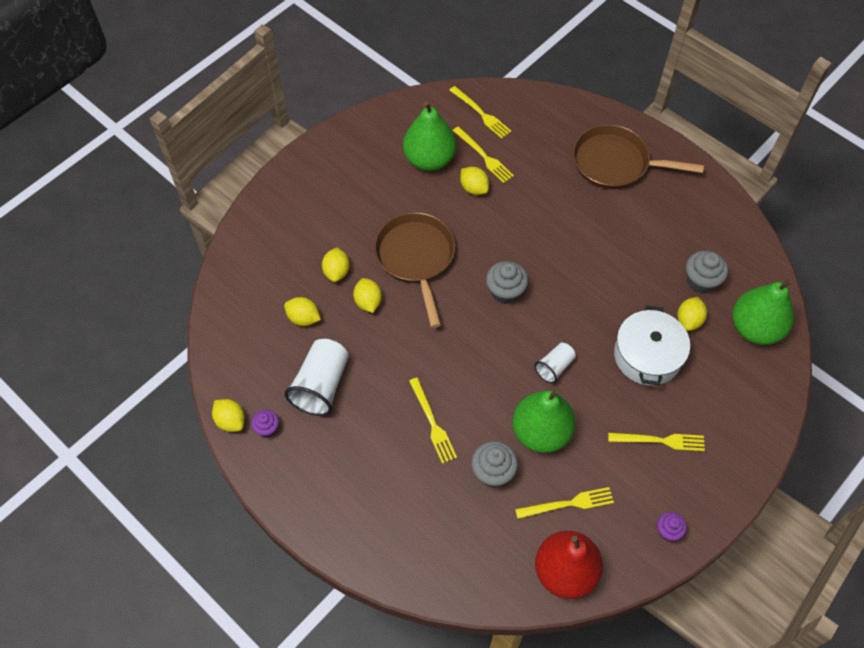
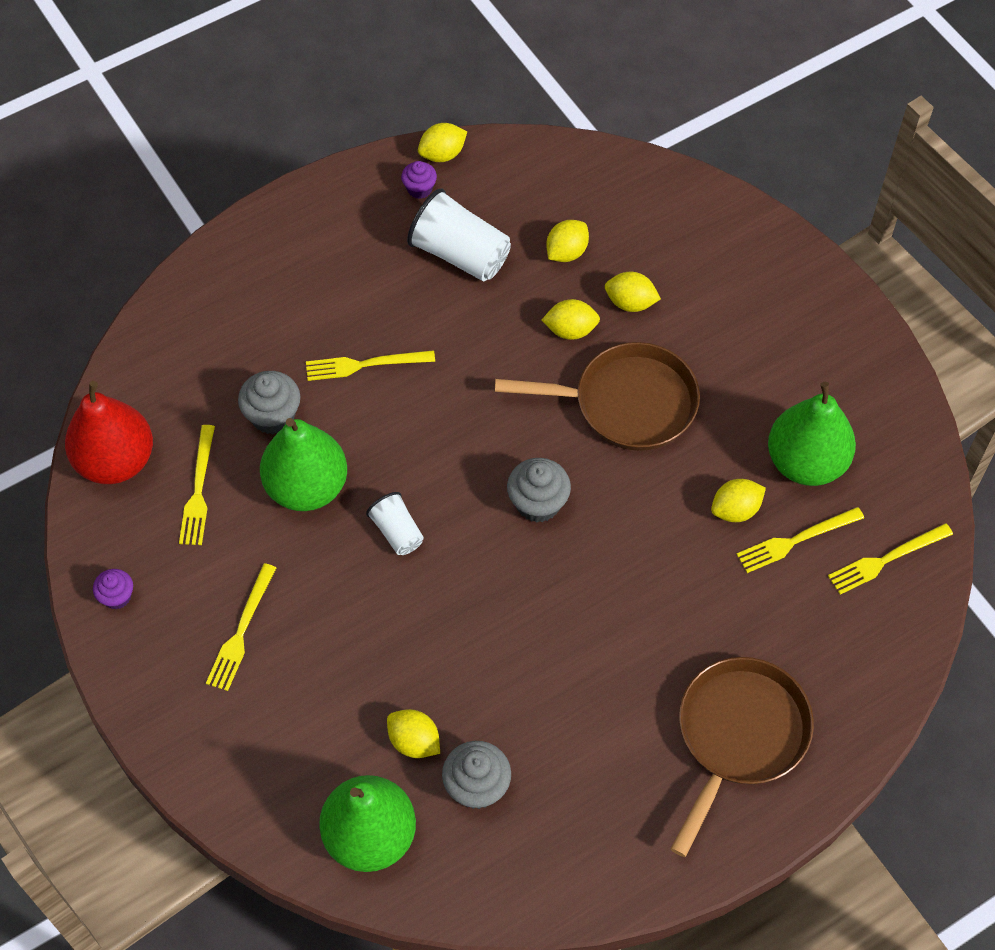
camera: 105 degrees right, 0 degrees up
(647, 355) = (375, 661): white pot -> none

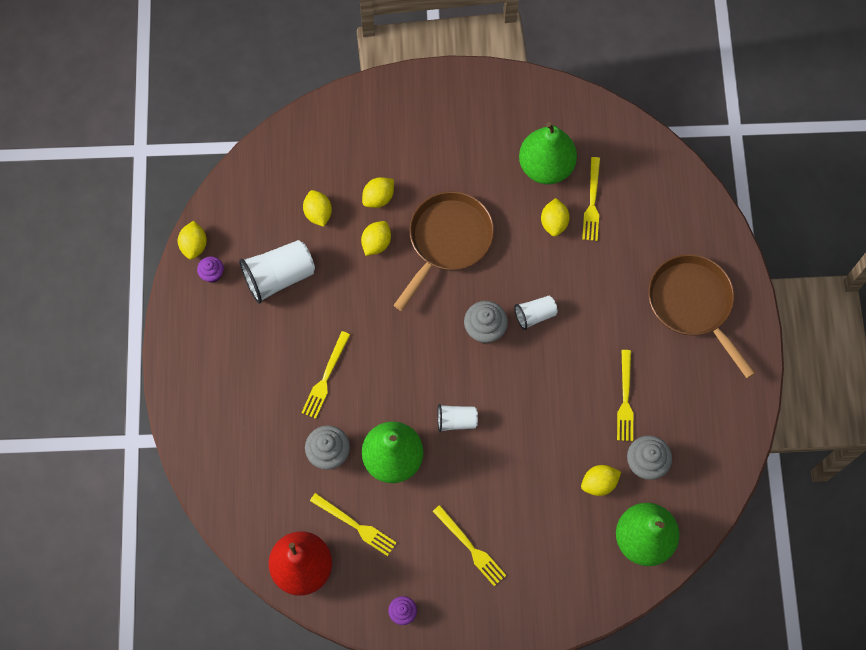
camera: 60 degrees left, 10 degrees up
(594, 551) = (535, 315): none -> white cup
(886, 559) = (631, 162): yellow fork -> yellow fork (625, 399)

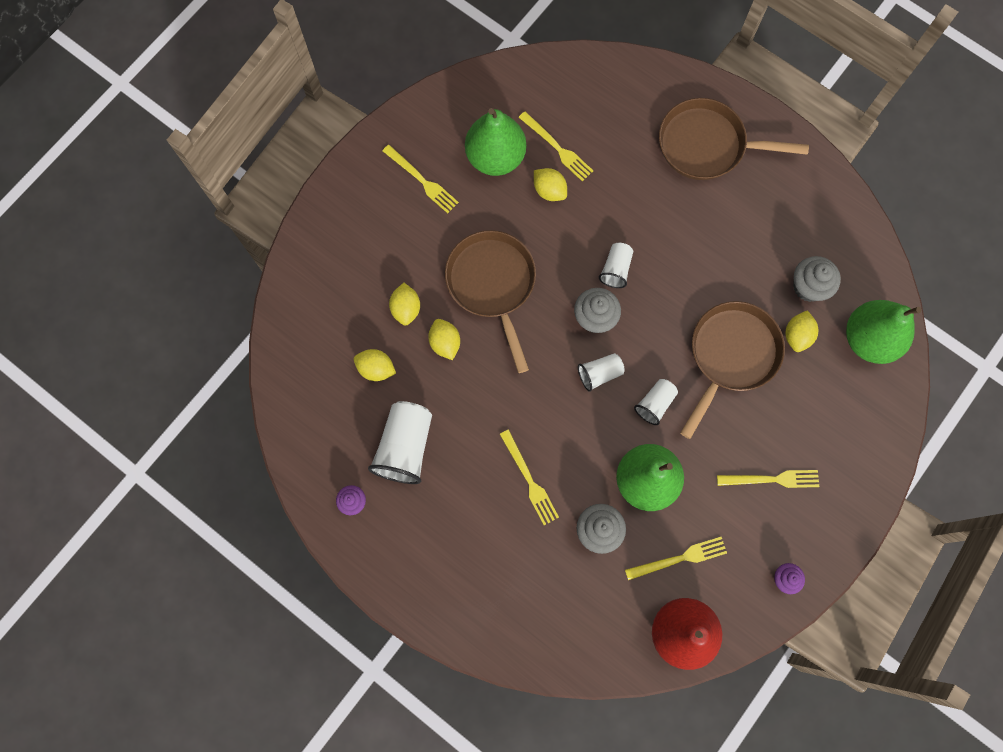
camera: 50 degrees left, 5 degrees up
(194, 245) = (313, 496): yellow lemon -> none
(445, 365) = (599, 374): none -> white cup
(540, 447) = (731, 355): none -> brown pan
(625, 399) = (743, 259): yellow fork -> yellow fork (422, 180)

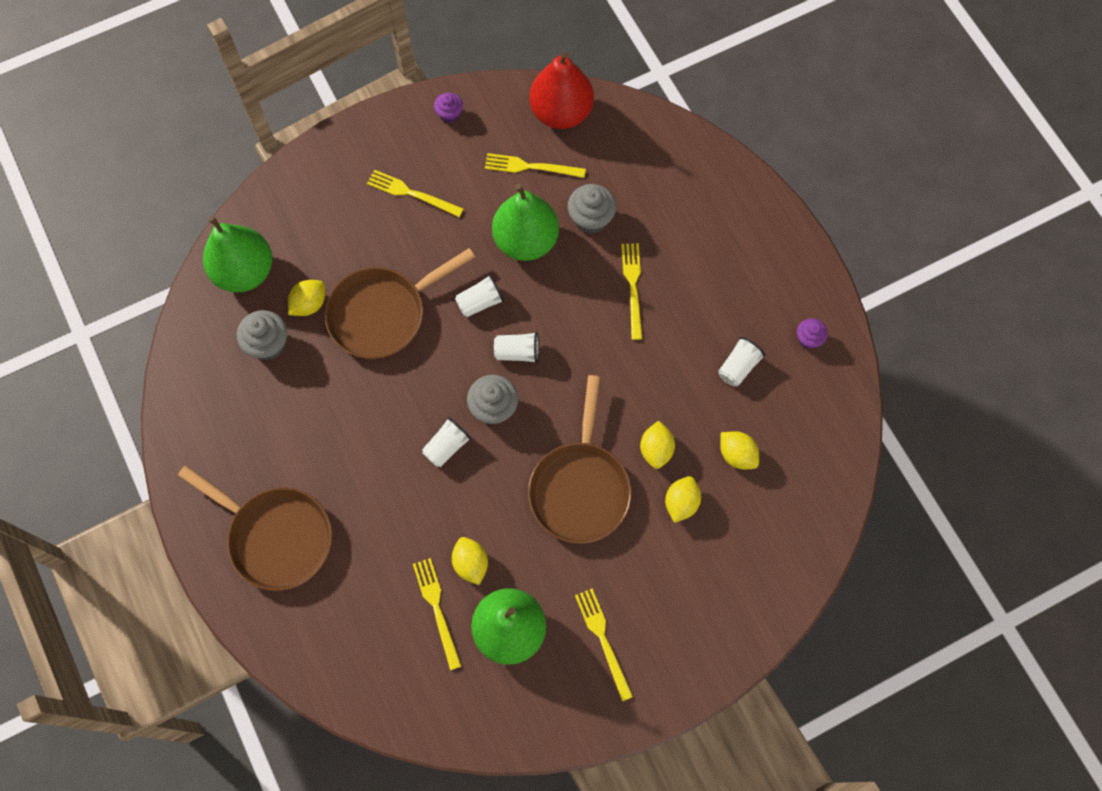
camera: 155 degrees left, 5 degrees down
(405, 447) = (738, 367): white cup -> white cup, size x0.57

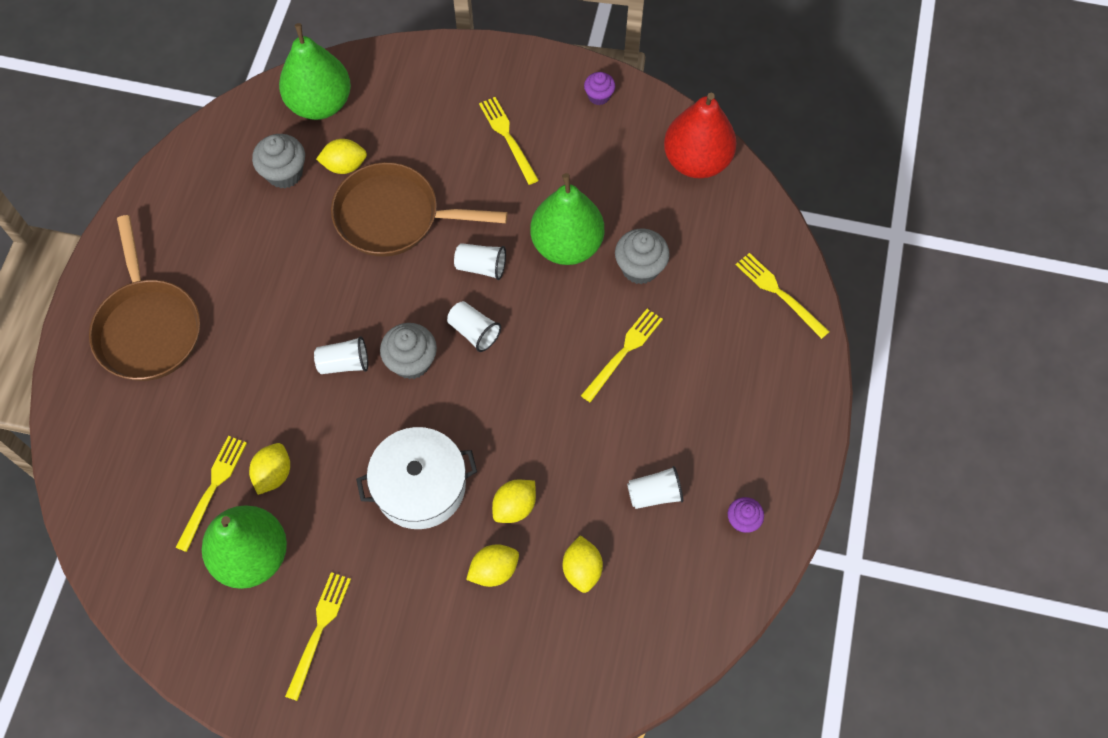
camera: 40 degrees right, 5 degrees down
(531, 167) = (628, 187): yellow fork -> yellow fork (779, 293)
(580, 488) = (420, 486): brown pan -> white pot

